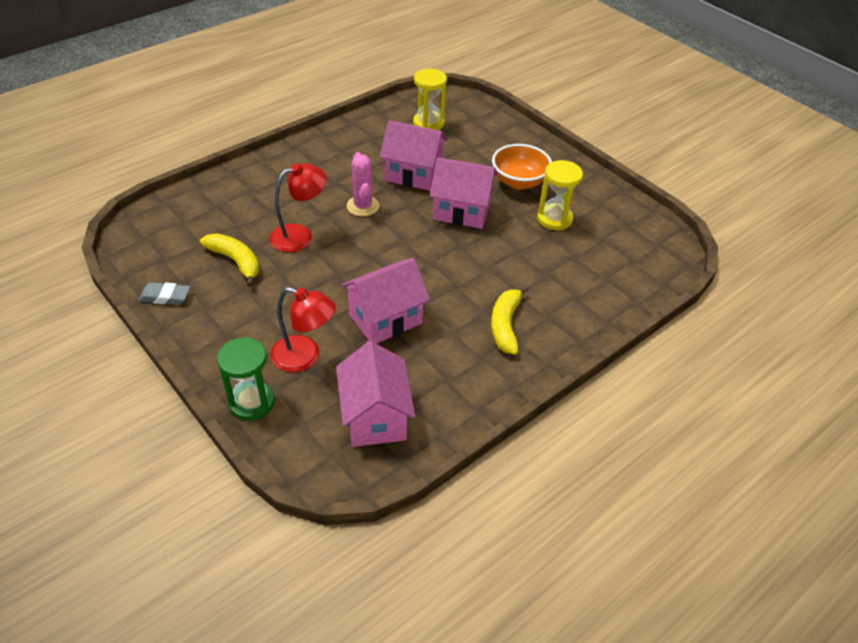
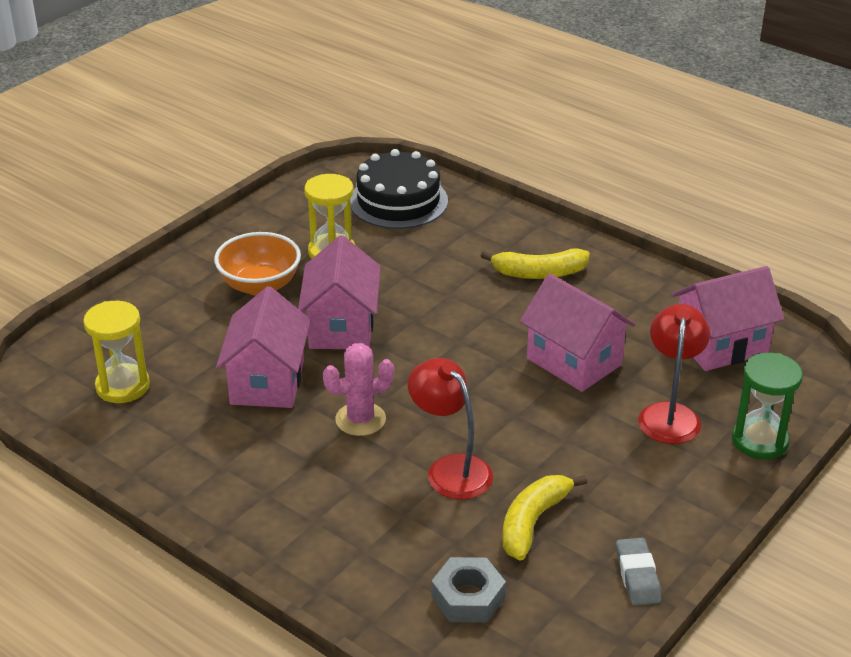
camera: 100 degrees left, 10 degrees down
(193, 223) = (468, 597): none -> grey nut
(624, 263) = (398, 201): none -> black cake

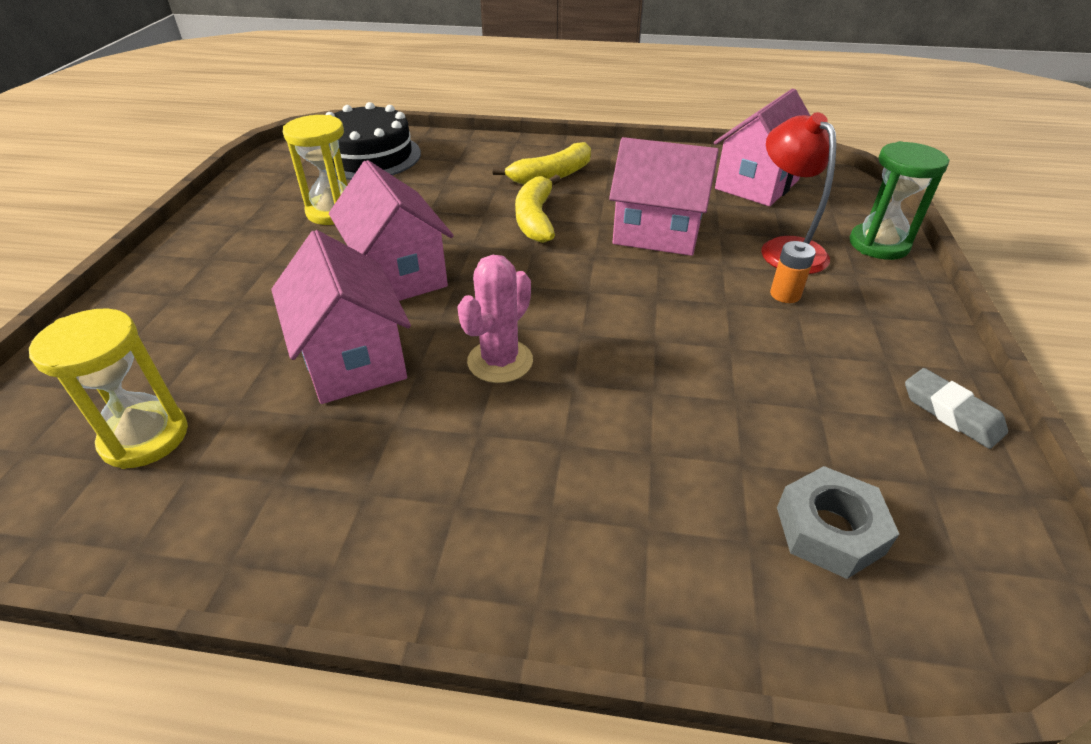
camera: 30 degrees left, 5 degrees up
(260, 285) = (272, 263): orange bowl -> none
(450, 469) = (649, 377): red lamp -> none
(533, 522) = (791, 399): yellow banana -> yellow banana (535, 219)
(620, 451) = (785, 294): none -> orange battery

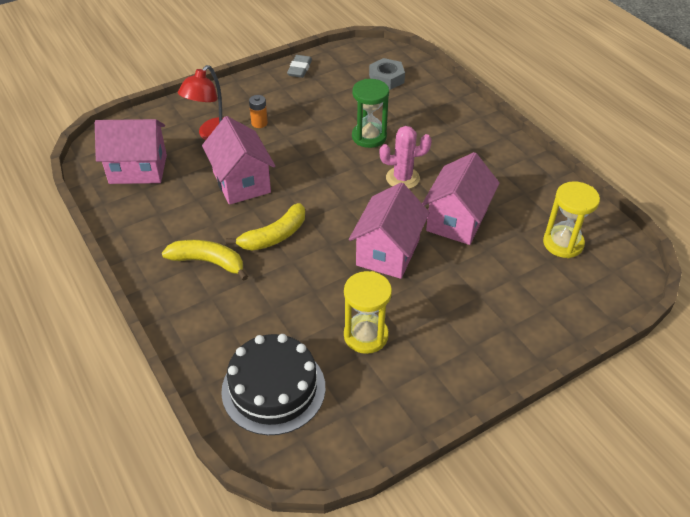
camera: 130 degrees left, 5 degrees up
(878, 244) = (178, 110): green hourglass -> green hourglass (369, 137)

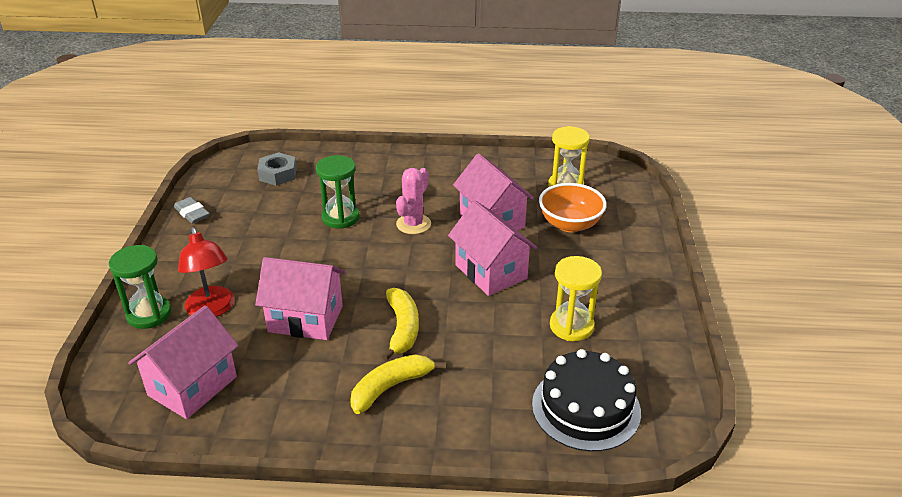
camera: 55 degrees left, 10 degrees down
(185, 113) = (149, 314): none -> green hourglass
(259, 123) = (235, 271): orange battery -> none
(507, 272) = (570, 224): none -> orange bowl

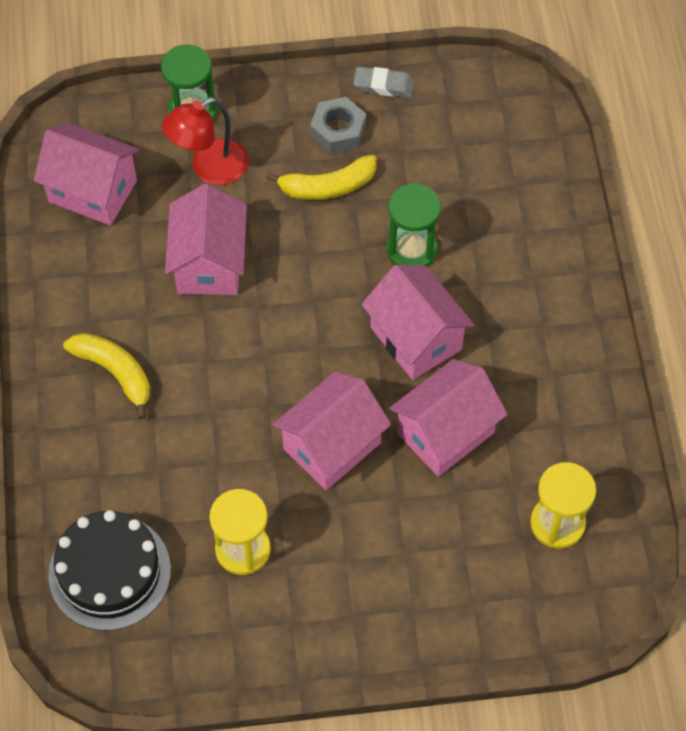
camera: 80 degrees right, 25 degrees up
(192, 213) = (383, 85): grey eraser -> grey eraser turned 60 degrees clockwise
(278, 174) = (496, 150): grey nut -> grey nut (338, 130)
(402, 328) = (209, 365): yellow banana -> yellow banana (327, 186)
(413, 224) = (416, 338): pink cactus -> pink house
(570, 224) = (459, 535): orange bowl -> none

